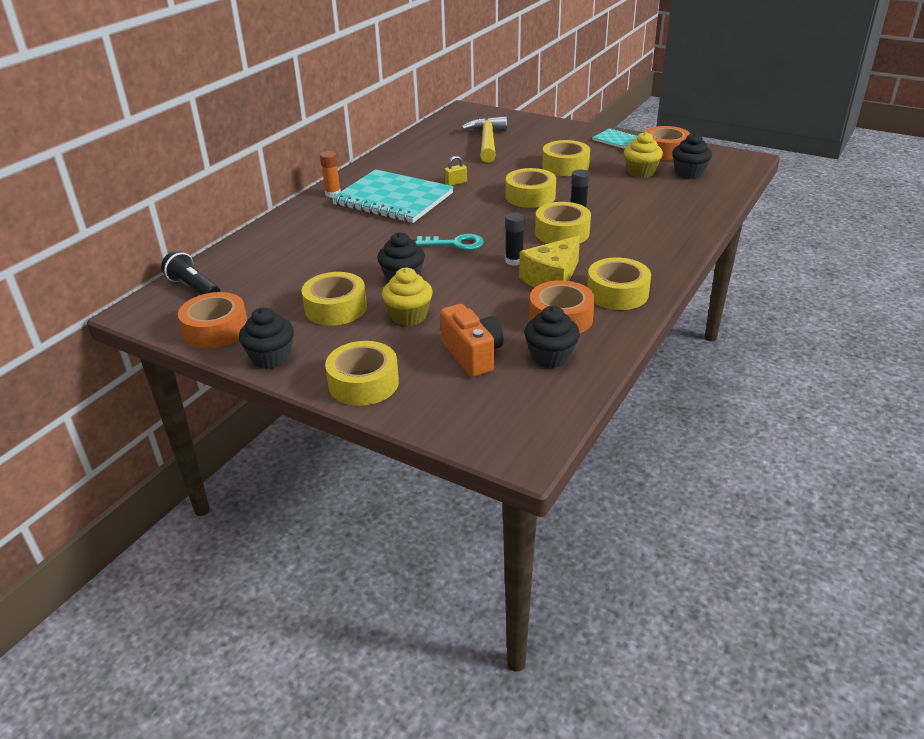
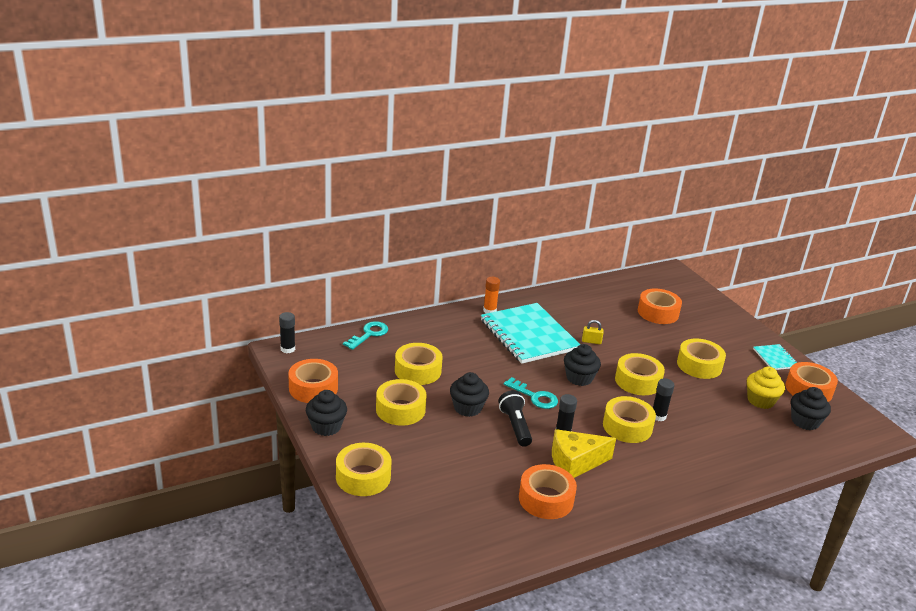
camera: 30 degrees right, 5 degrees down
(144, 307) = (287, 349): none -> black glue stick
(194, 288) = (328, 348): black flashlight -> black flashlight (515, 426)
(227, 259) = (369, 334): none -> turquoise key
(409, 316) = (441, 440): yellow cupcake -> none
(472, 355) = (453, 494): orange camera -> none
(487, 142) = (658, 312): yellow hammer -> orange tape
(550, 357) = (505, 526): black cupcake -> black cupcake (579, 378)
(617, 293) = (612, 501): yellow tape -> yellow tape (418, 371)

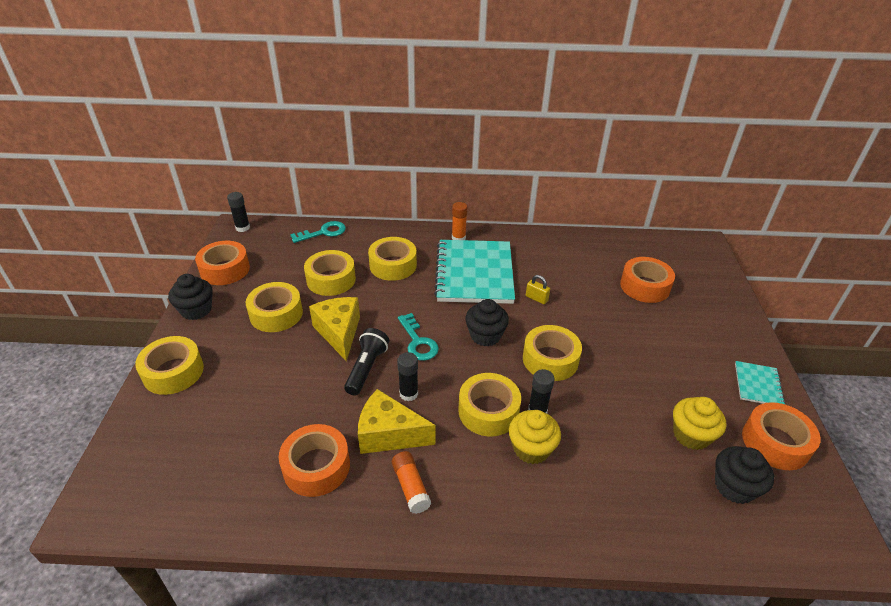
camera: 30 degrees right, 10 degrees up
(467, 408) = (339, 332): black cupcake -> yellow cheese
(620, 488) = (411, 487): none -> orange glue stick
(675, 440) = (531, 449): none -> yellow cupcake
(699, 365) = (644, 363): yellow tape -> yellow tape (393, 265)

